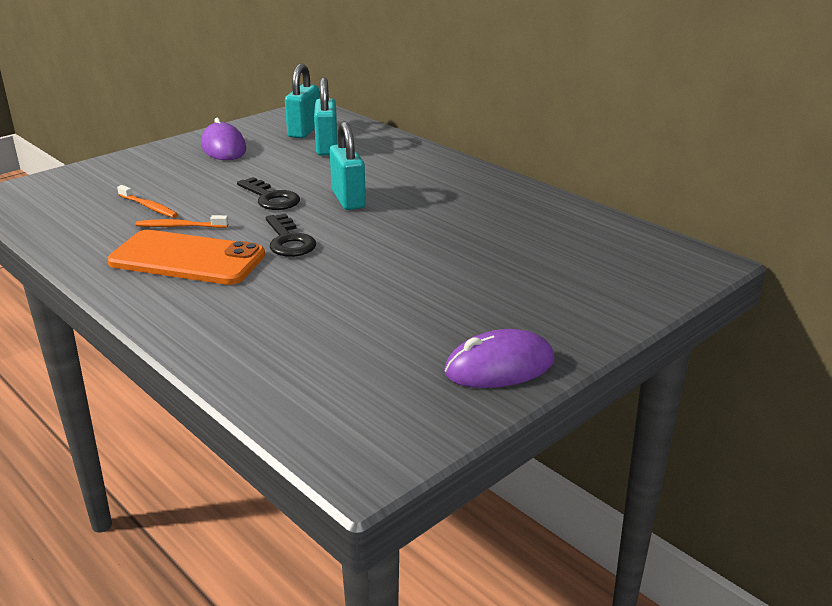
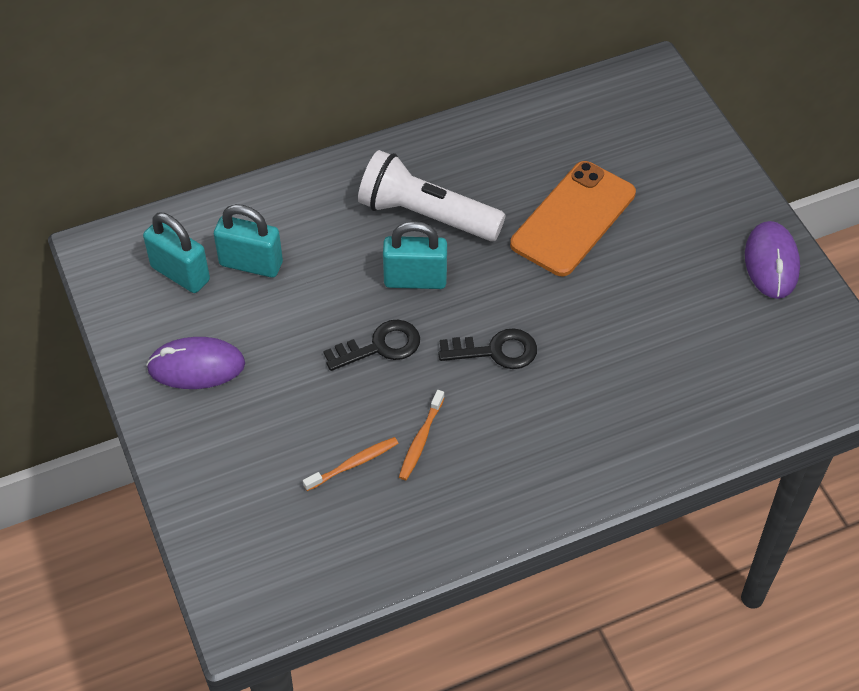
camera: 70 degrees left, 25 degrees up
(187, 259) = (504, 442): orange phone -> orange phone (573, 219)
(421, 193) = (425, 215): none -> white flashlight

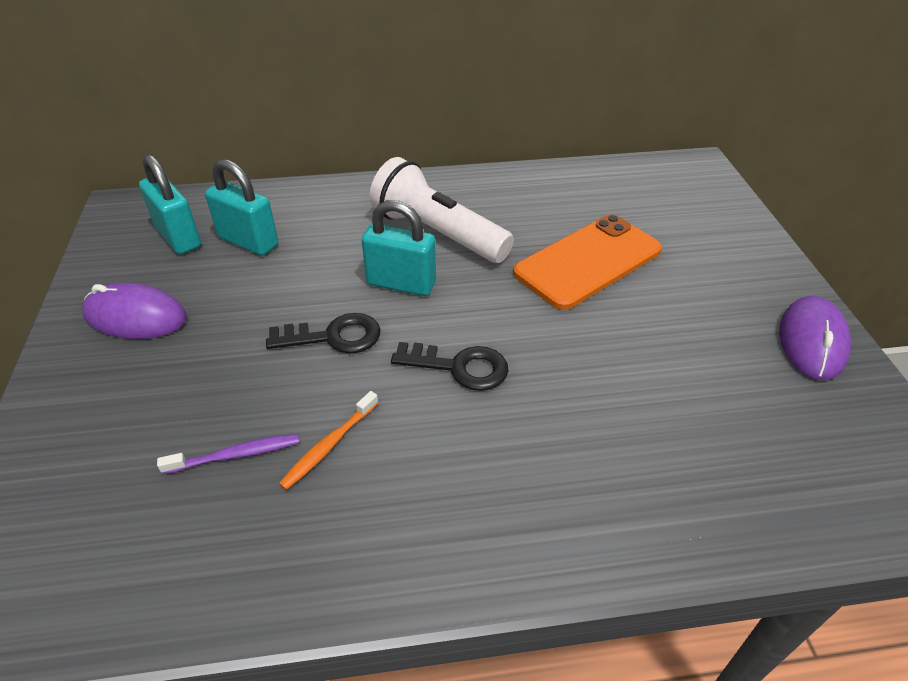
camera: 15 degrees right, 10 degrees down
(353, 464) = (235, 455): orange toothbrush -> purple toothbrush

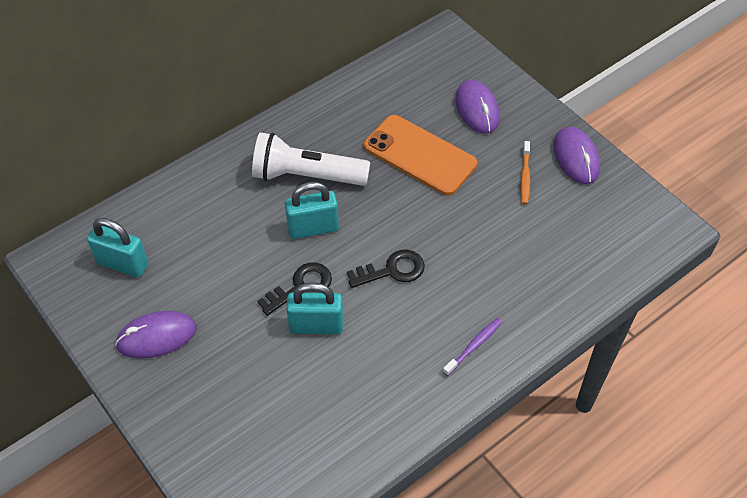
camera: 30 degrees left, 10 degrees up
(235, 455) = (307, 387): purple toothbrush -> purple toothbrush (474, 346)
(248, 242) = (178, 243): turquoise padlock -> turquoise padlock (316, 326)
(329, 445) = (355, 355): orange toothbrush -> orange toothbrush (525, 176)
(588, 261) = (420, 155): orange phone -> orange phone turned 75 degrees counterclockwise
(695, 242) = (477, 109): none -> purple mouse

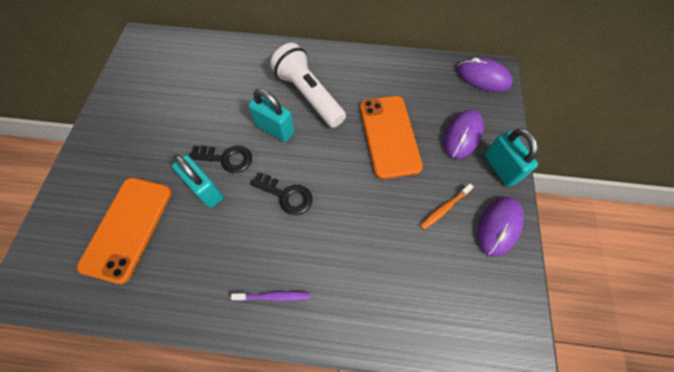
camera: 45 degrees right, 10 degrees up
(122, 264) = (164, 68): turquoise padlock -> turquoise padlock (500, 168)
(156, 337) = (129, 121): purple mouse -> purple mouse (483, 77)
(287, 412) = (128, 228): none -> orange phone

